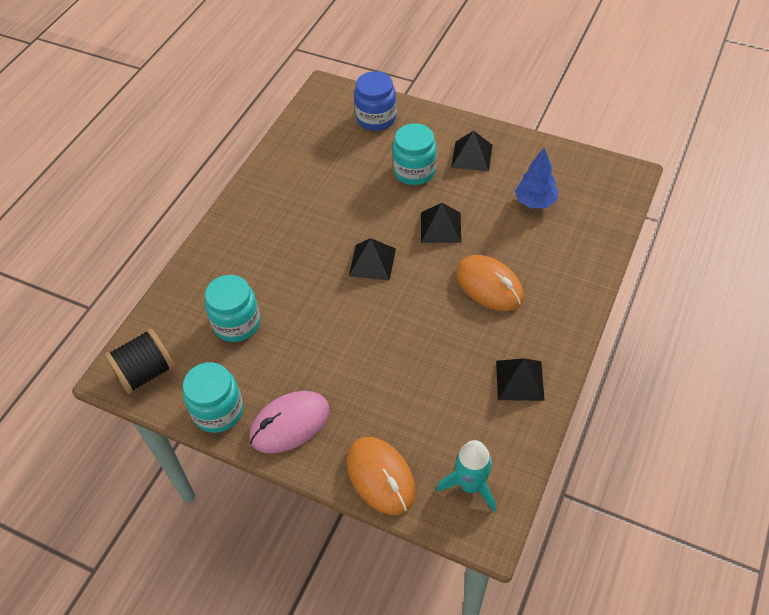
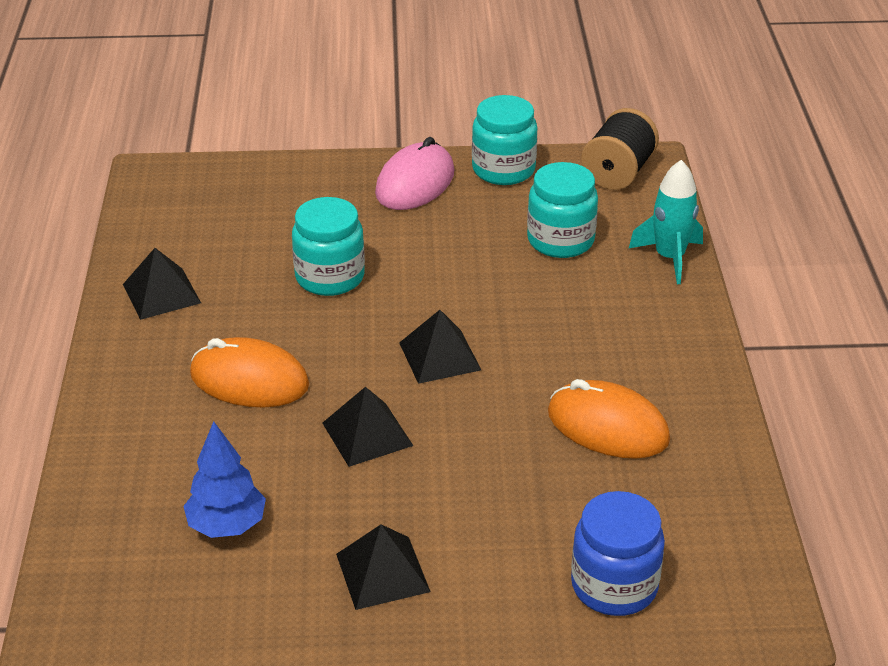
camera: 150 degrees right, 15 degrees down
(381, 477) = (284, 176): orange mouse -> orange mouse (607, 426)
(414, 171) = (468, 508): turquoise jar -> turquoise jar (330, 277)
(470, 485) = (182, 196): turquoise rocket -> turquoise rocket (669, 258)

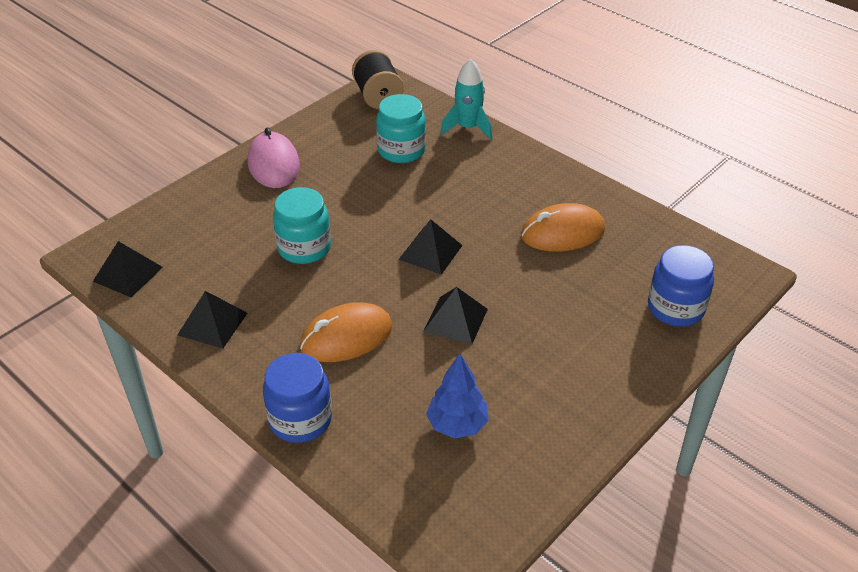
camera: 45 degrees left, 5 degrees up
(112, 422) = (300, 419): none -> blue jar
(382, 572) = (570, 385): black pyramid -> black pyramid (128, 274)
(503, 170) = (313, 128): turquoise jar -> none

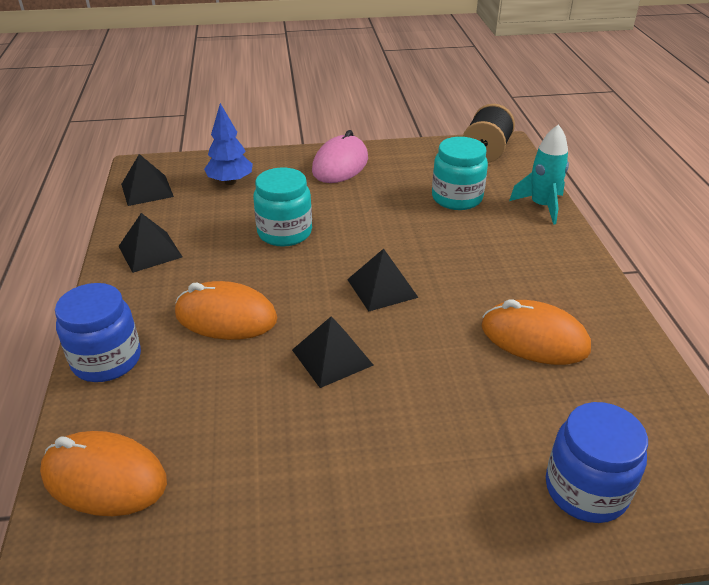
camera: 40 degrees right, 5 degrees down
(408, 485) = (104, 478): none -> orange mouse
(457, 425) = (214, 453): blue tree -> blue tree (230, 182)

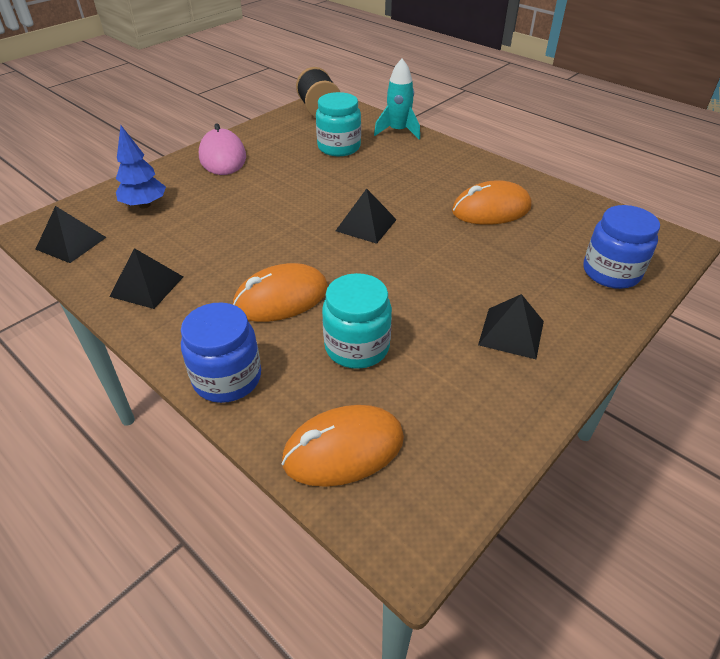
camera: 40 degrees left, 5 degrees up
(284, 232) = (245, 221): turquoise jar -> turquoise jar (357, 347)
(332, 357) = (392, 283): black pyramid -> black pyramid (511, 333)

